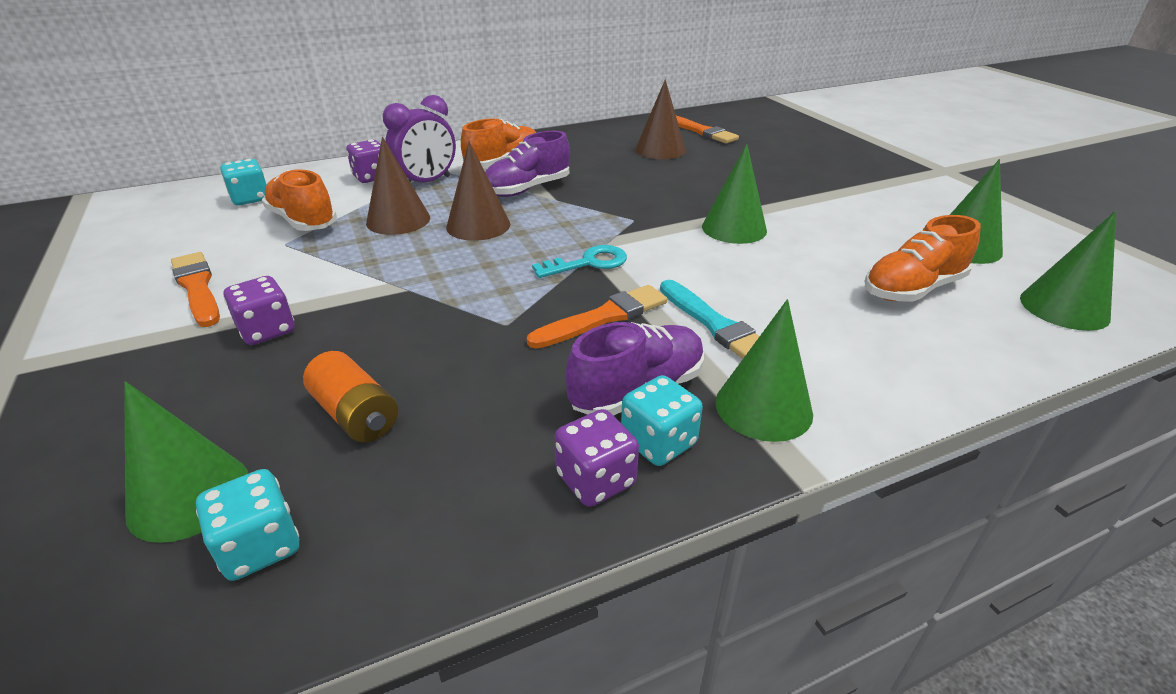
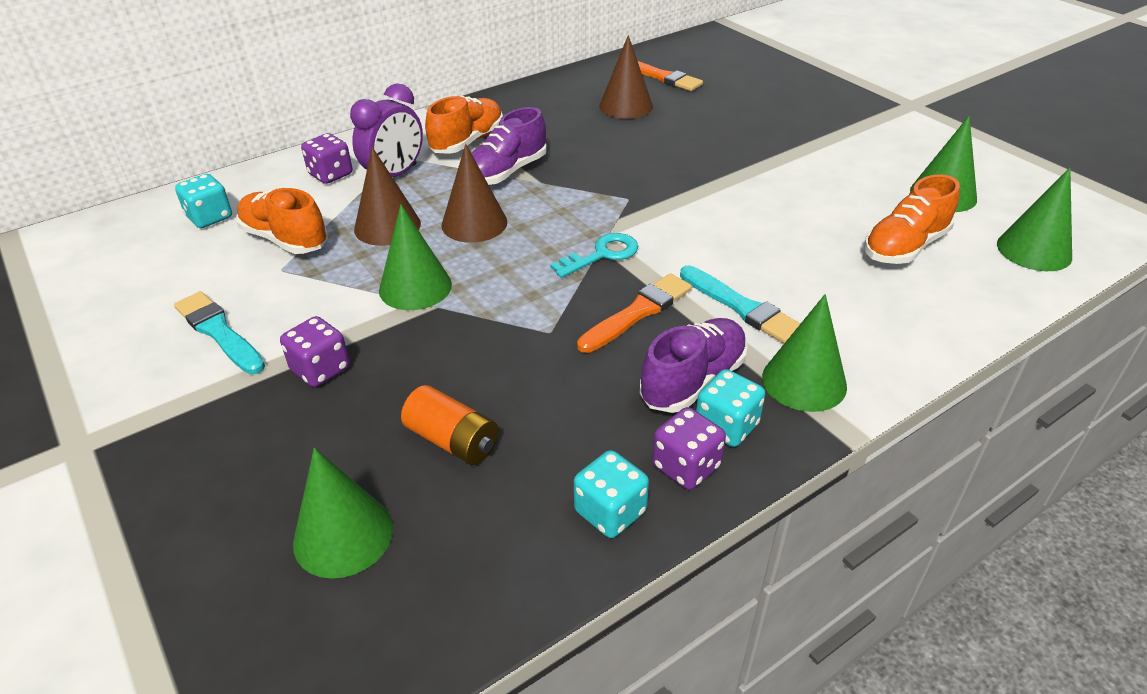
camera: 10 degrees left, 5 degrees up
(197, 287) = (219, 332): orange brush -> turquoise brush
(260, 546) = (431, 566): turquoise dice -> turquoise dice (610, 512)
(734, 228) = (728, 198): green cone -> green cone (415, 287)

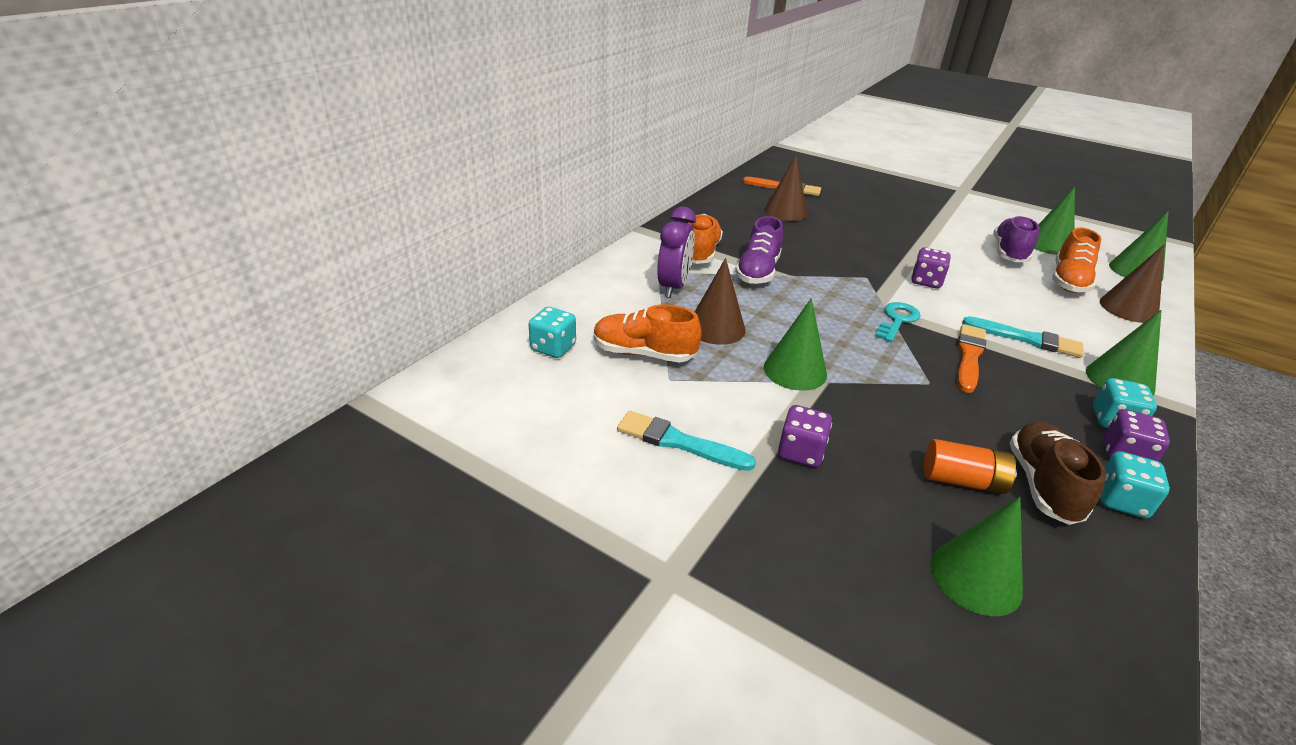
camera: 25 degrees left, 5 degrees down
(331, 174) = (619, 294): purple dice -> purple dice (926, 281)
(474, 223) = (780, 314): brown cone -> brown cone (1128, 308)
(538, 470) = (1042, 485): none -> brown shoe
(693, 381) = (1058, 395): purple shoe -> purple shoe (1009, 253)

